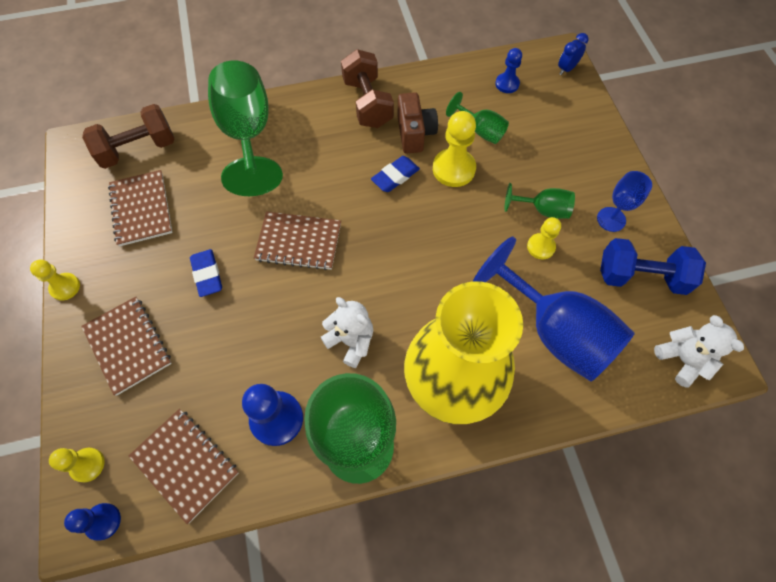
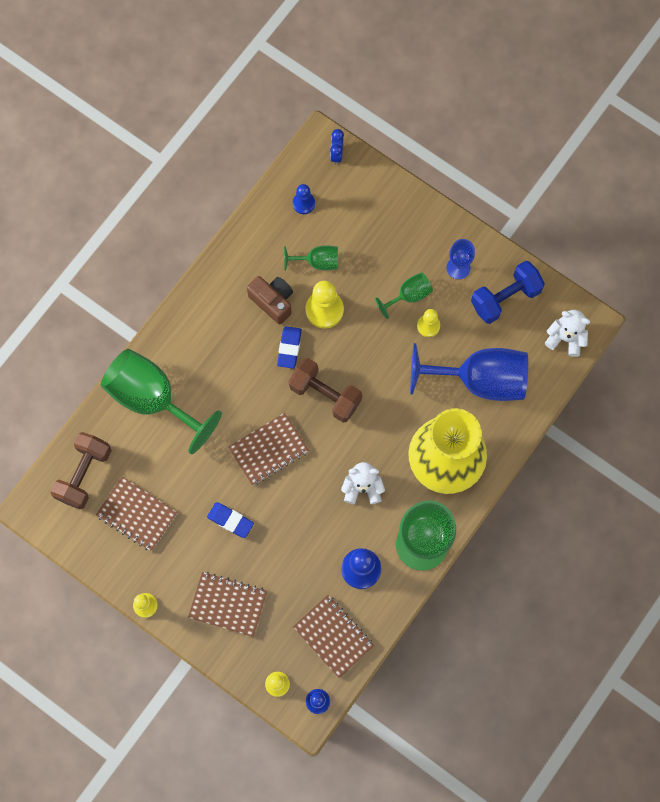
camera: 40 degrees left, 10 degrees up
(185, 464) = (333, 636): brown notebook -> brown notebook turned 45 degrees clockwise
(367, 103) = (215, 302): brown dumbbell -> brown dumbbell (325, 394)

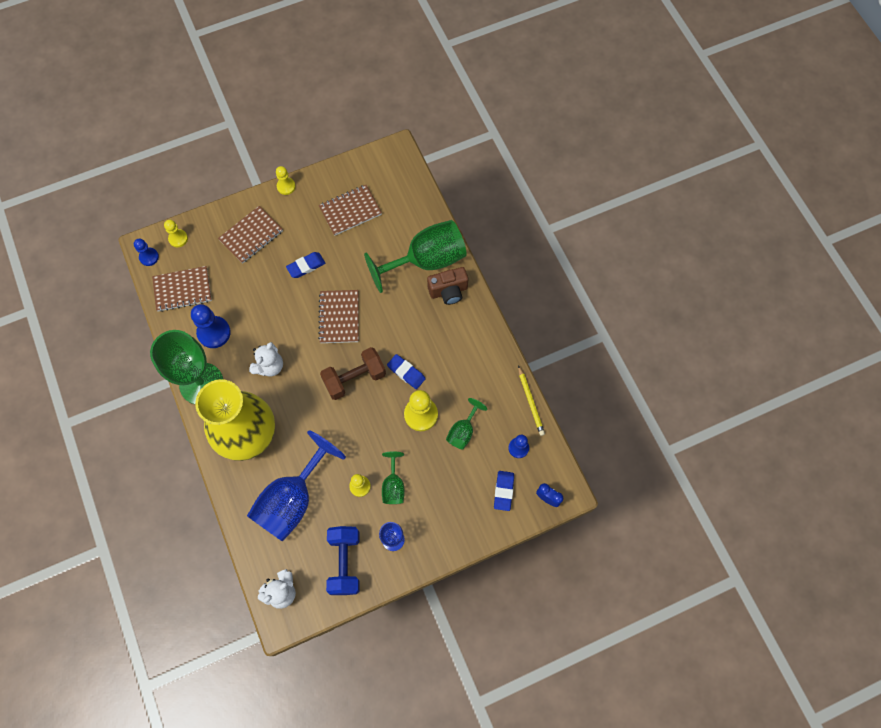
camera: 120 degrees right, 5 degrees down
(84, 474) = (399, 192): brown dumbbell -> none
(250, 216) = (530, 402): none -> yellow pencil
(273, 301) = (450, 380): brown camera -> brown camera (448, 291)
(353, 195) = (503, 491): none -> blue eraser

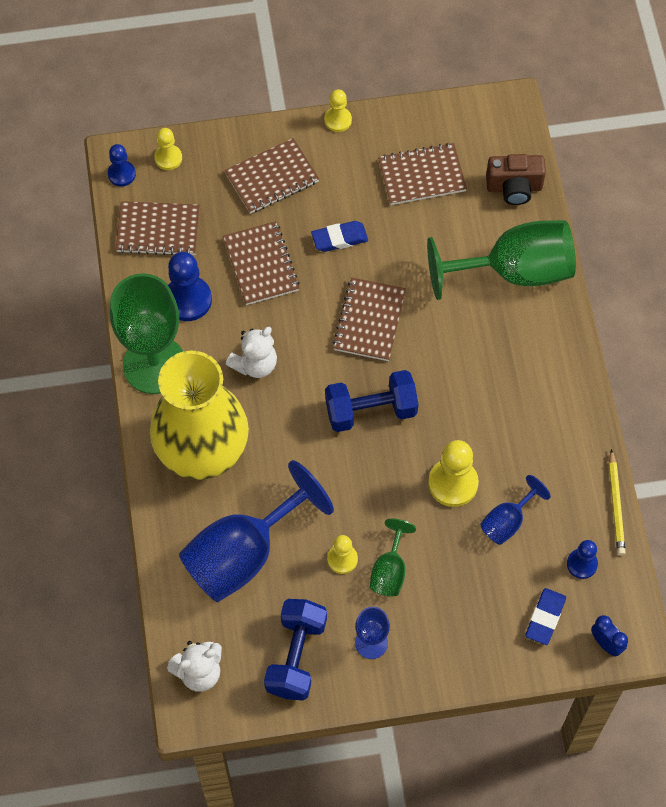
camera: 15 degrees right, 5 degrees down
(257, 297) = (261, 265): none -> brown notebook
(354, 378) = (371, 410): brown dumbbell -> blue dumbbell
(406, 372) = (446, 420): blue eraser -> none
(448, 291) = (536, 322): brown camera -> brown camera (514, 188)
(463, 431) = (507, 521): green goblet -> blue goblet

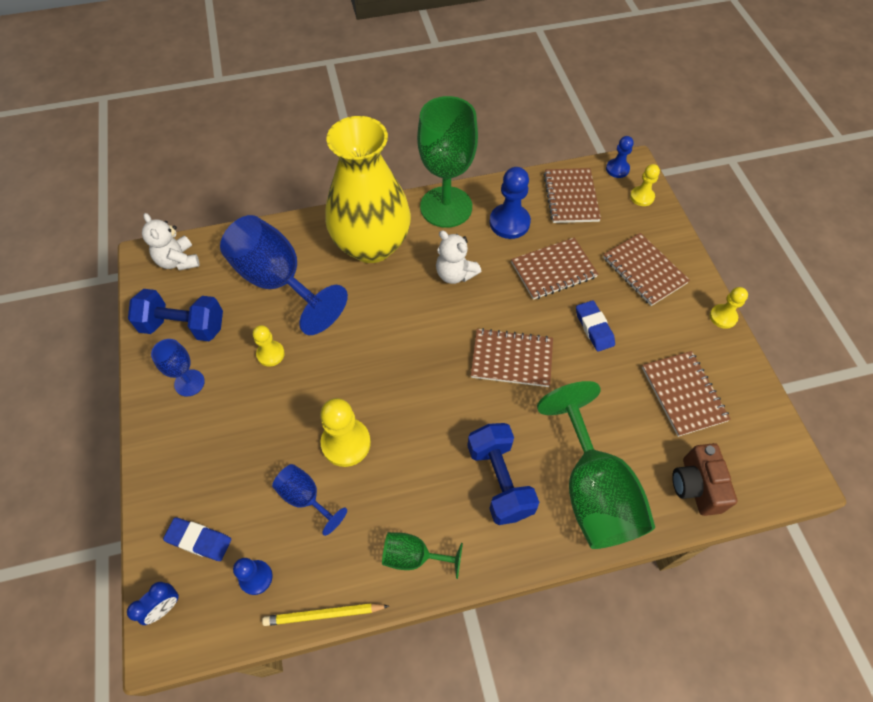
camera: 85 degrees right, 5 degrees down
(371, 410) = (418, 366): blue dumbbell -> blue dumbbell (499, 480)
(390, 570) = (258, 393): green goblet -> green goblet (414, 556)

